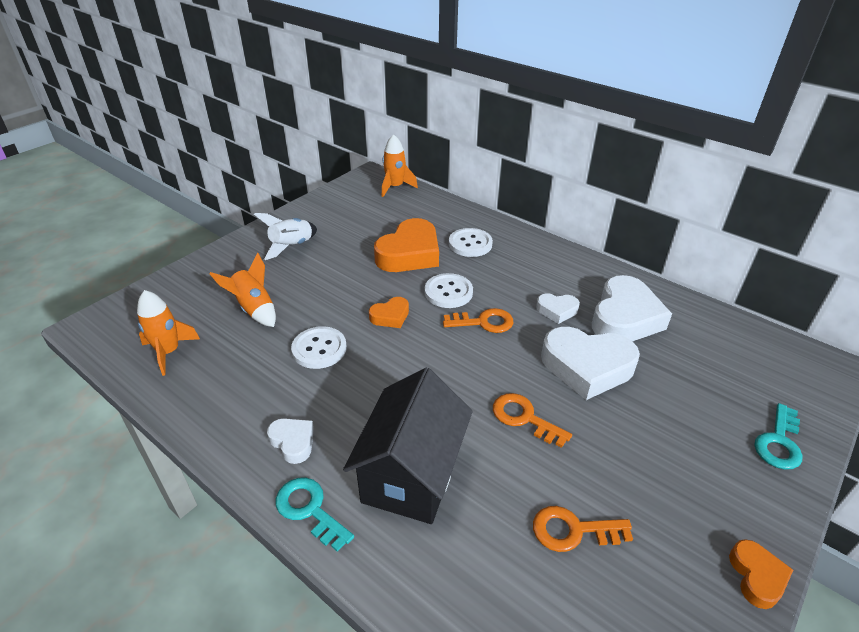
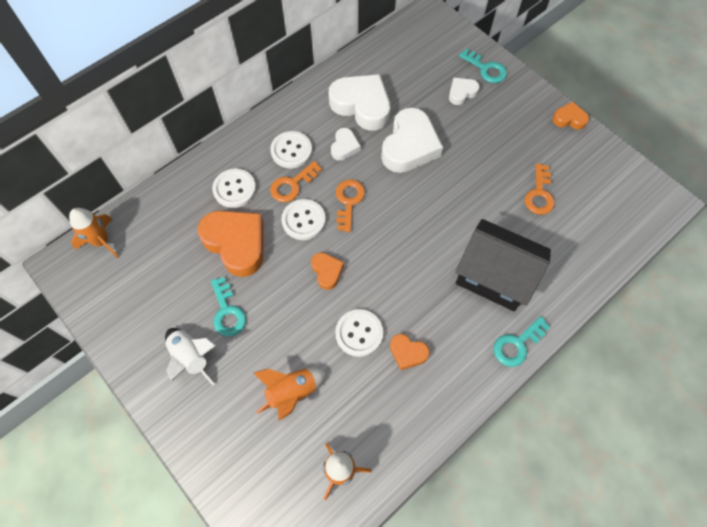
camera: 80 degrees left, 25 degrees up
(293, 442) = (458, 355): white heart -> white heart (461, 93)
(296, 392) = (407, 353): none -> orange heart
(337, 259) = (227, 312): none -> turquoise key
(524, 418) = (452, 198): orange key -> orange key (292, 185)
(532, 273) = (291, 151): none -> white button

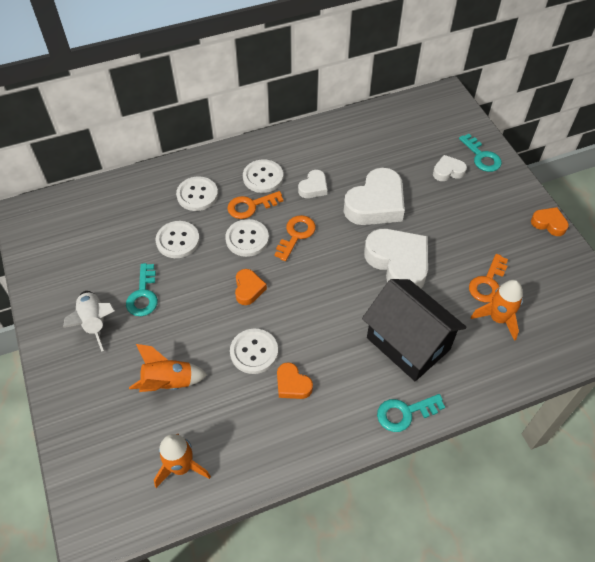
camera: 20 degrees right, 10 degrees down
(101, 241) = (64, 204): orange rocket -> orange rocket (498, 319)
(236, 244) = (178, 240): orange heart -> white button
(361, 105) = (345, 157): white heart -> white heart (398, 263)

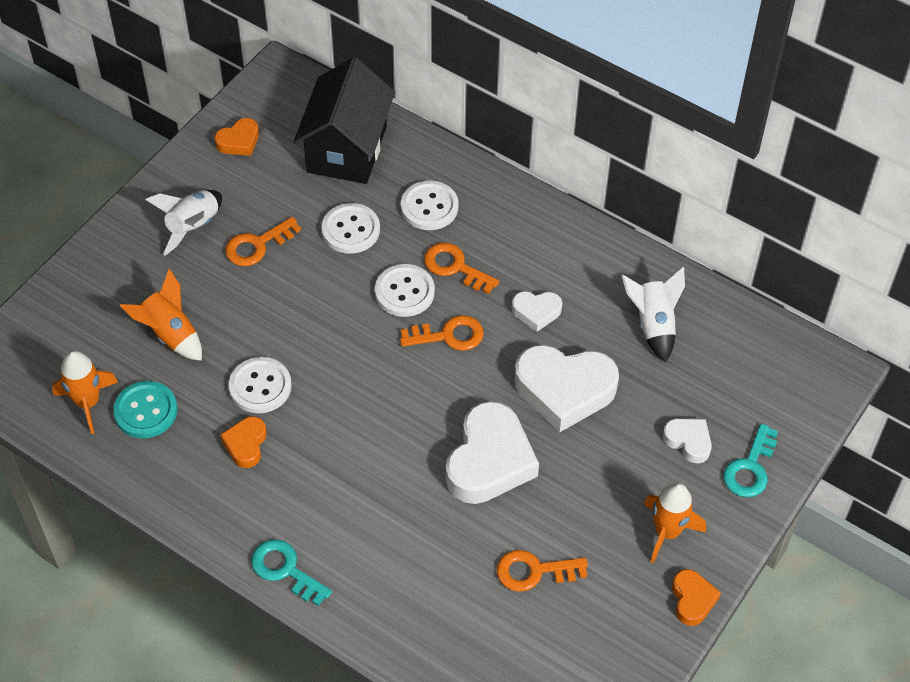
camera: 55 degrees right, 0 degrees up
(143, 295) = (257, 245): turquoise key -> orange key
(218, 432) = (146, 411): none -> turquoise button
(248, 289) = (337, 334): orange heart -> orange heart (239, 141)
(263, 177) = (509, 253): white button -> none
(363, 145) = (653, 325): none -> white rocket
(408, 343) = (379, 528): black house -> black house (347, 149)
(498, 319) = (486, 606): orange rocket -> orange rocket (667, 532)

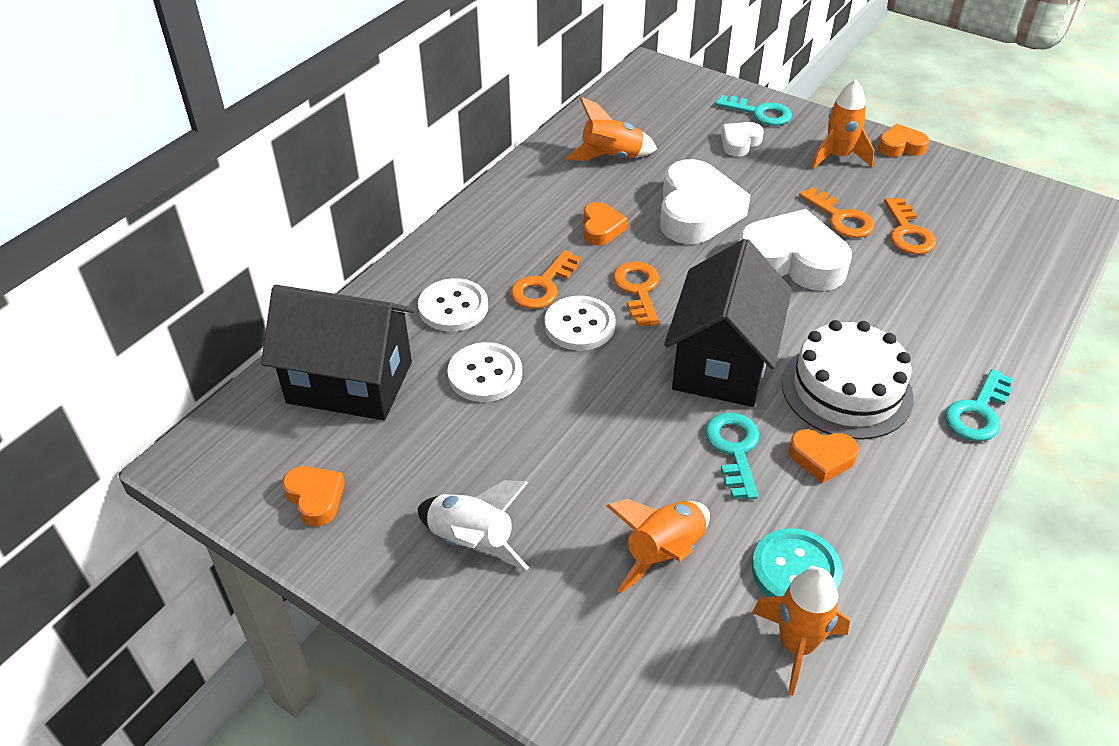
camera: 90 degrees left, 10 degrees down
(257, 245) = (508, 466): orange key -> orange key (841, 218)
(260, 386) = (734, 449): white button -> turquoise key
(318, 475) = (846, 390): none -> white cake
(355, 389) = (722, 363): none -> black house
(536, 312) = (601, 228): white heart -> orange heart
(653, 325) = (611, 157): white rocket -> orange rocket

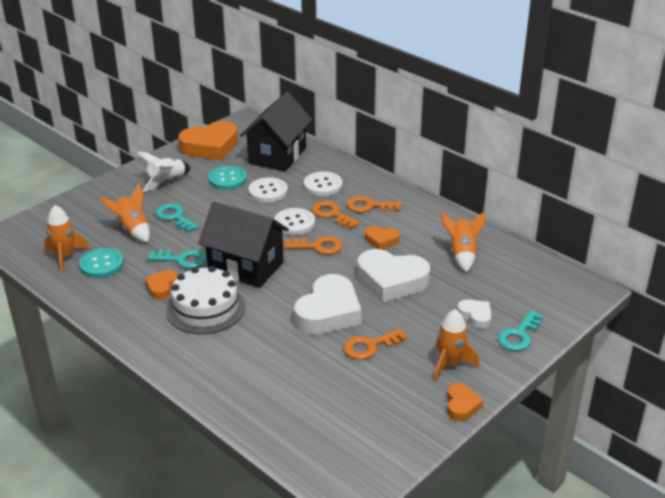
camera: 100 degrees right, 10 degrees down
(315, 498) = (210, 147): orange heart -> orange heart, size x2.00
(449, 441) = (227, 179): none -> turquoise button
(908, 232) = (345, 376): orange key -> orange key (369, 206)
(978, 412) = (165, 356): turquoise key -> turquoise key (174, 217)

